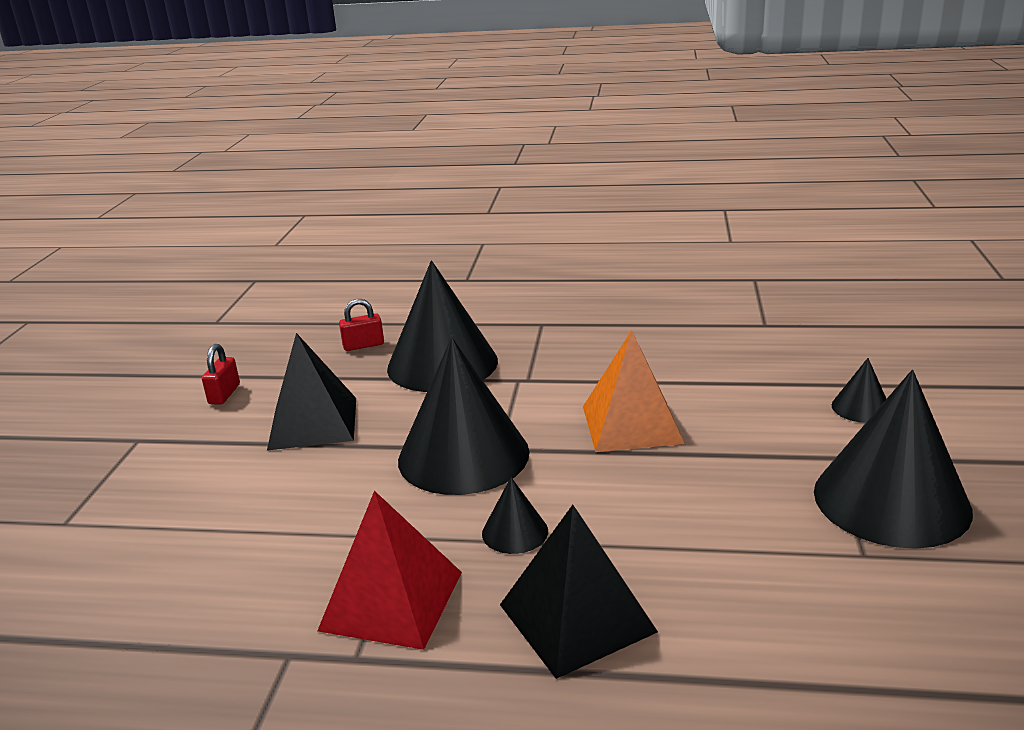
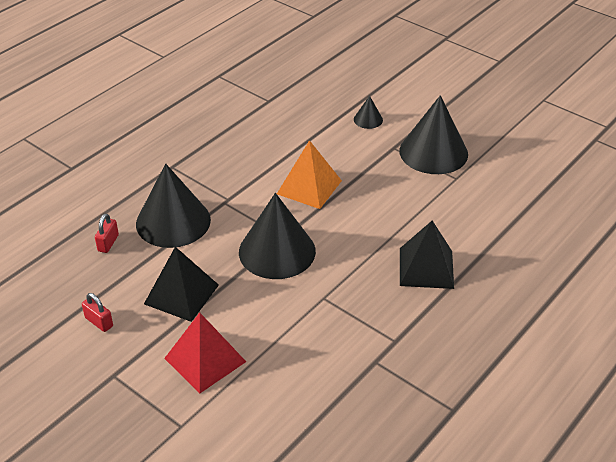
camera: 60 degrees left, 15 degrees up
(391, 600) = (368, 317): red pyramid -> red pyramid (205, 360)
(515, 532) = (355, 260): black cone -> none

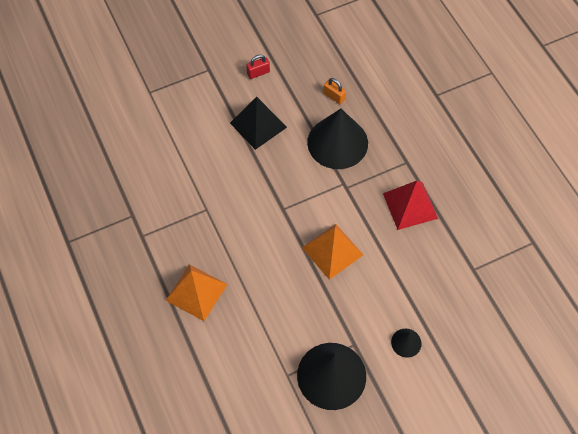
camera: 115 degrees right, 20 degrees up
(108, 243) = (334, 96): red padlock -> orange padlock
(205, 360) = (192, 120): red pyramid -> red pyramid (410, 205)
(277, 251) = (269, 198): black cone -> none
(426, 268) = (196, 292): black pyramid -> orange pyramid

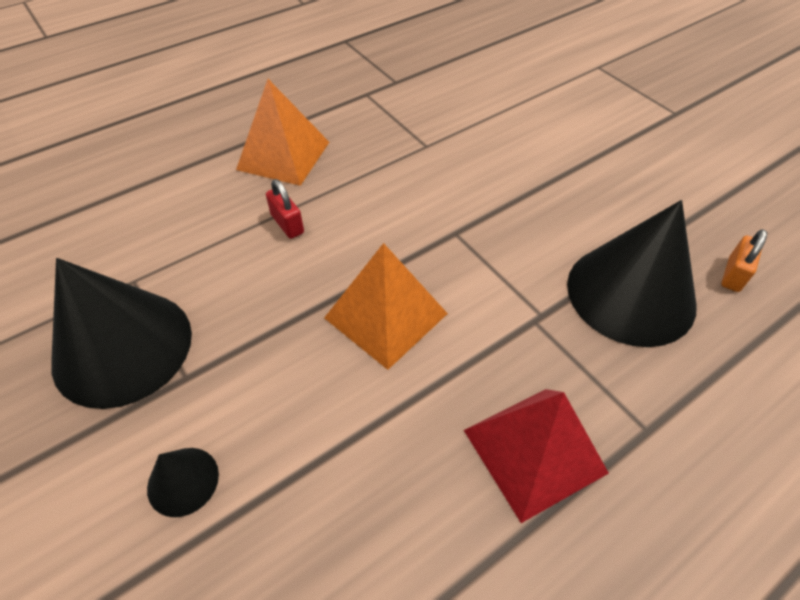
camera: 80 degrees right, 10 degrees down
(258, 73) = (710, 166): red padlock -> red padlock (287, 224)
(258, 125) = (607, 180): black pyramid -> none

